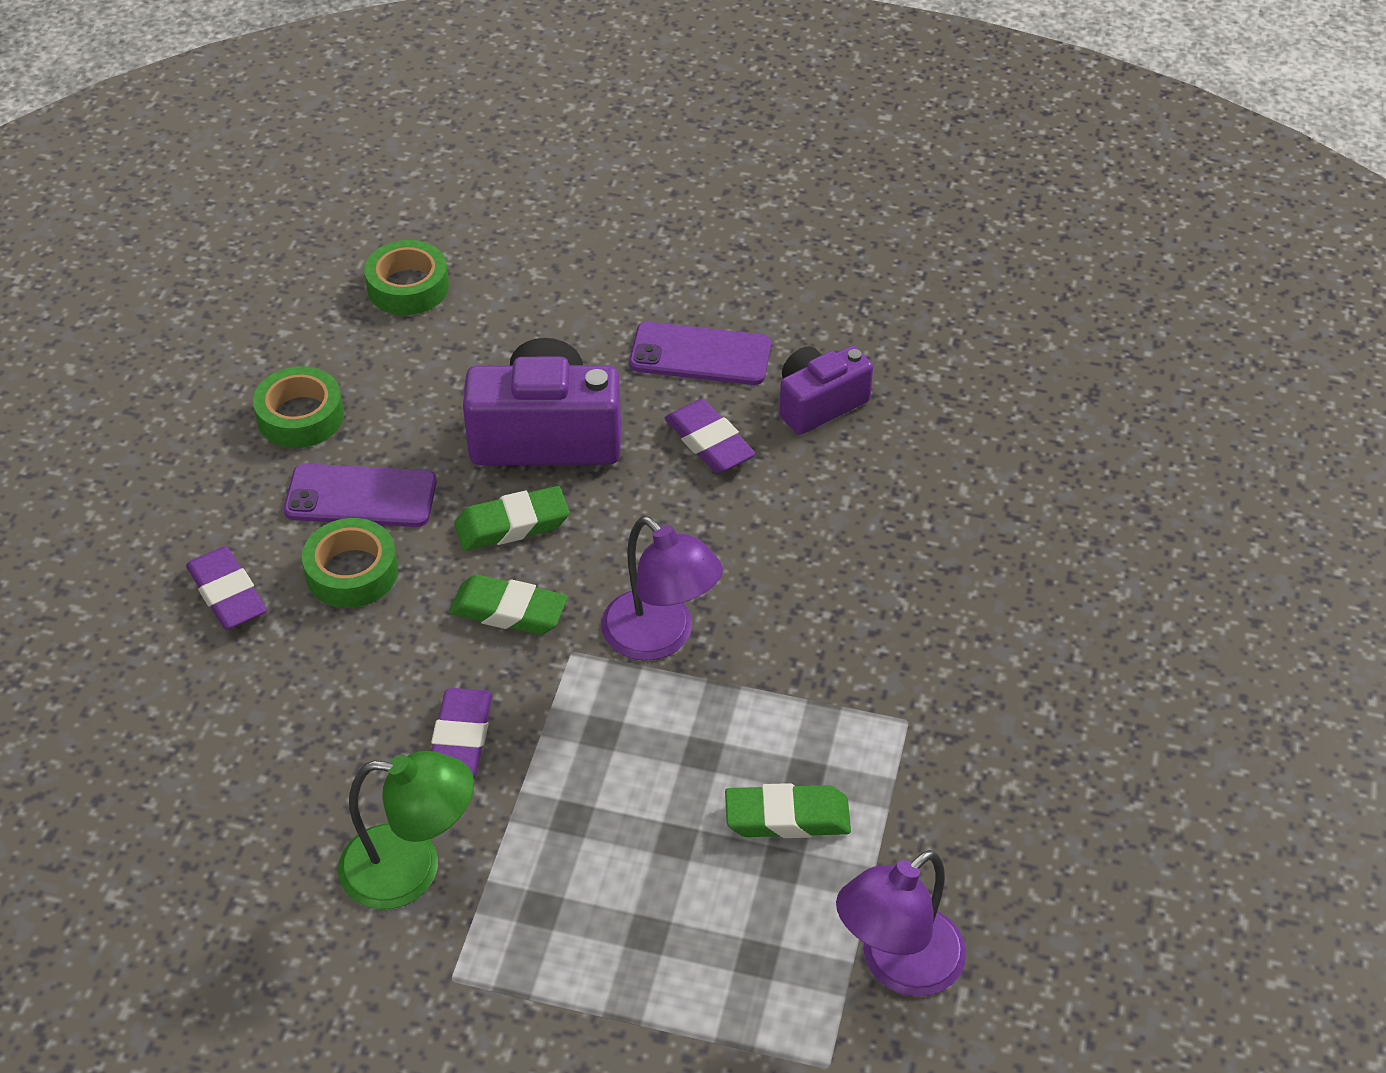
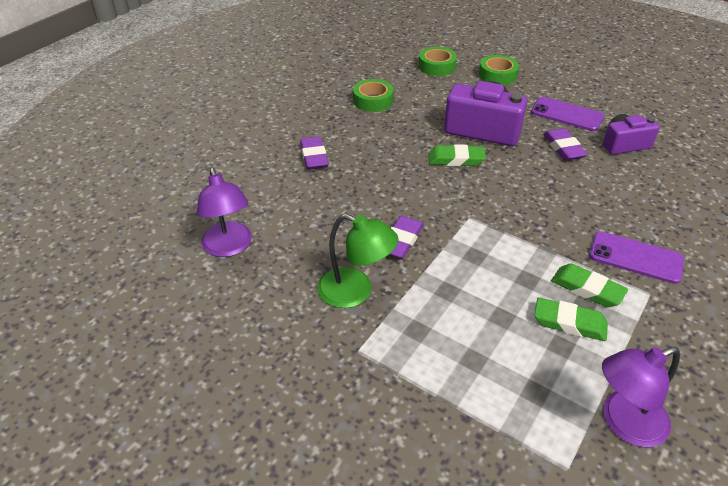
camera: 20 degrees right, 5 degrees down
(352, 572) = (373, 161): green tape -> green tape (497, 75)
(360, 497) = (388, 134): purple phone -> purple phone (635, 258)
(508, 611) = (443, 193): green eraser -> green eraser (587, 289)
(660, 638) = (518, 222): purple lamp -> purple lamp (229, 247)

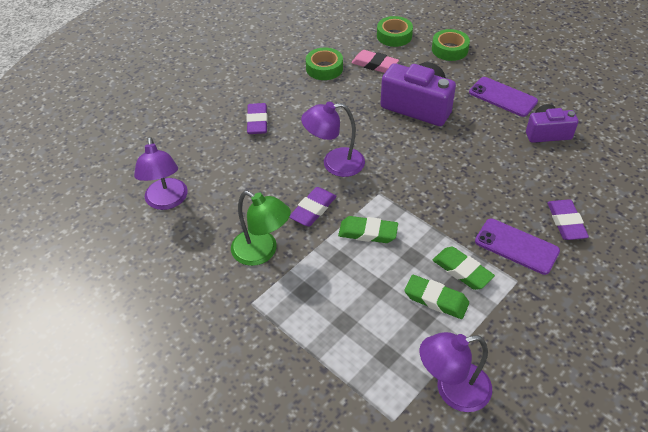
camera: 10 degrees right, 5 degrees up
(411, 191) = (334, 163): none -> purple lamp
(425, 94) = (374, 65): none -> pink eraser
(456, 159) = (384, 135): green eraser -> green eraser (368, 232)
(563, 148) = (487, 132): purple eraser -> purple eraser (566, 222)

